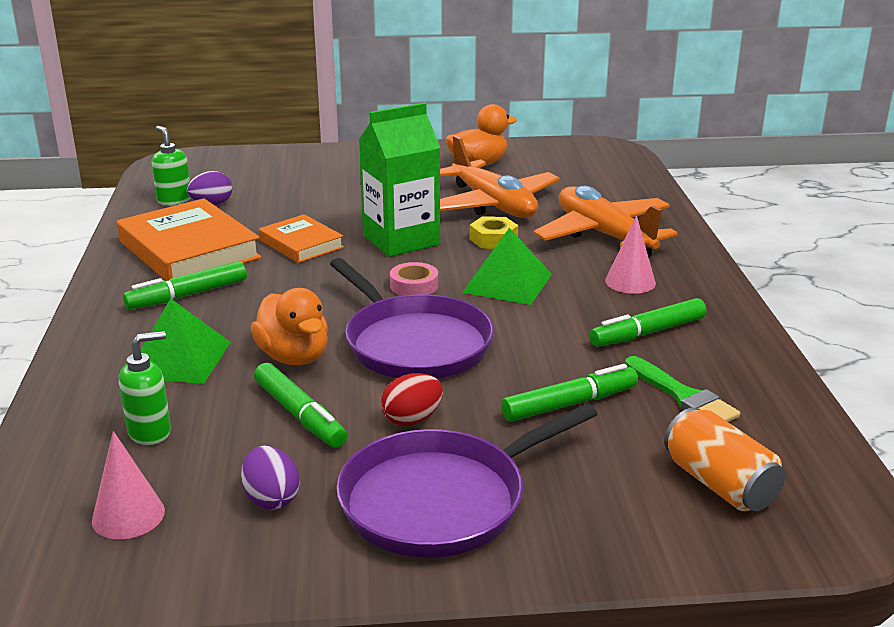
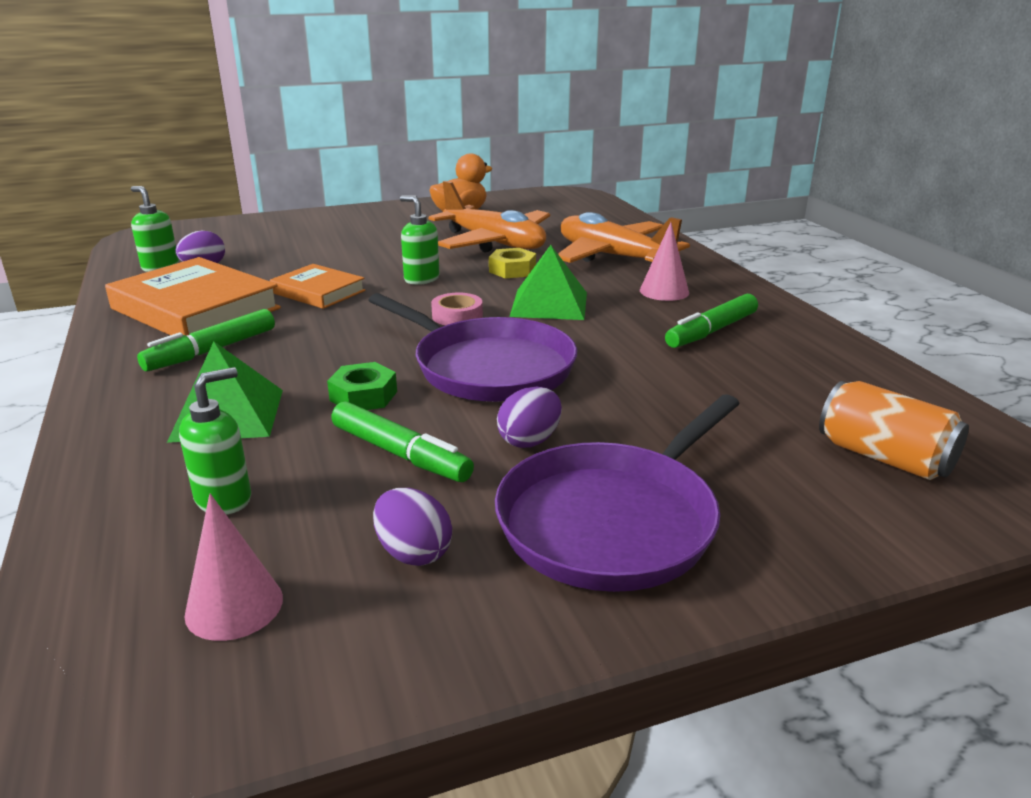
camera: 15 degrees left, 0 degrees up
(294, 357) = (363, 396): orange duck -> green nut
(401, 240) = (421, 279): green carton -> green soap dispenser
(412, 419) = (530, 440): red egg -> purple egg
(569, 404) = (683, 403): green marker -> none
(683, 396) = (786, 381): green brush -> none

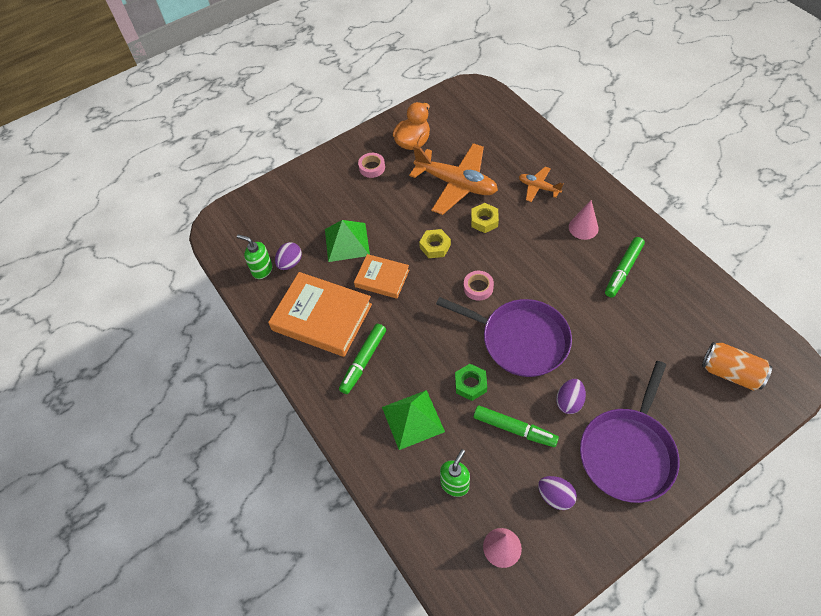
camera: 10 degrees left, 30 degrees up
(389, 222) = (372, 167): none -> pink tape
(421, 279) = (435, 246): green soap dispenser -> yellow nut
(549, 304) = (524, 260): green pyramid -> green pyramid (347, 242)
(613, 257) = (538, 187): orange plane -> orange plane, size x0.50

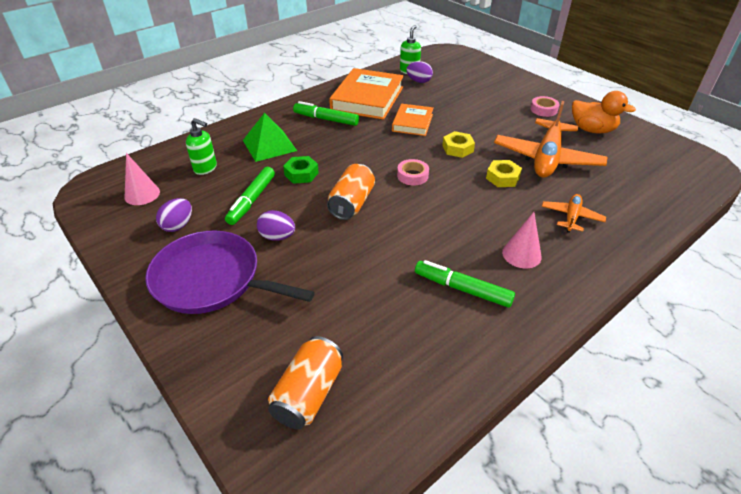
camera: 80 degrees right, 15 degrees down
(347, 242) = (448, 103): green pyramid -> none
(520, 340) = (351, 203): purple pan -> orange can

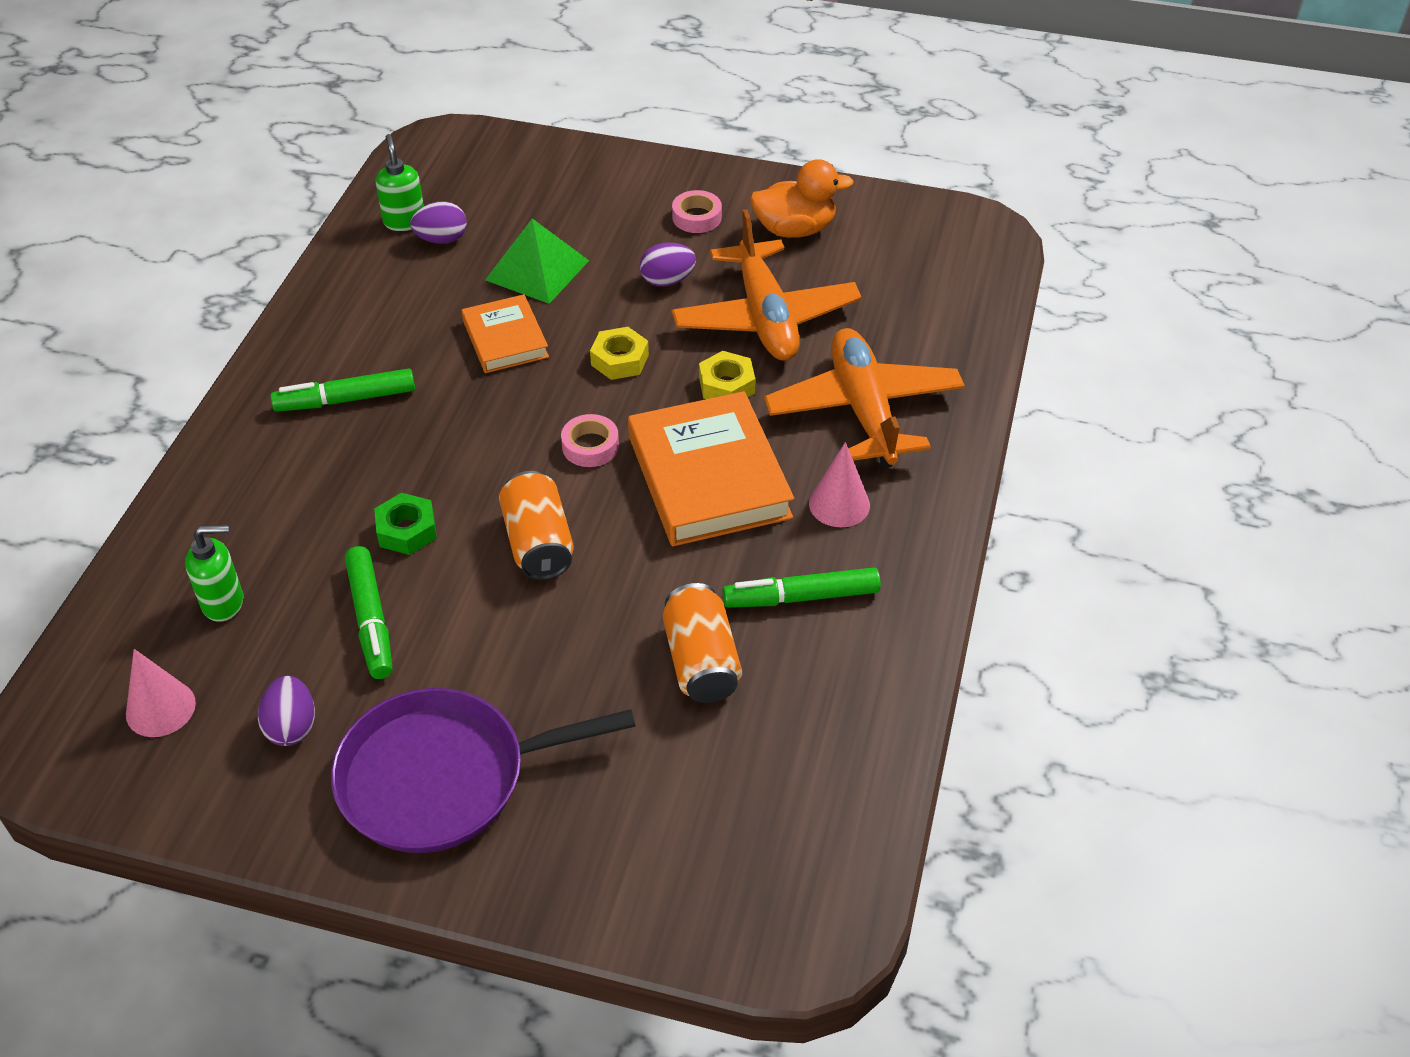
camera: 35 degrees left, 5 degrees up
(269, 145) = (294, 501): green pyramid -> green pyramid (537, 270)
(277, 237) = (475, 658): purple egg -> purple egg (667, 281)
(308, 393) = (724, 843): orange can -> orange can (701, 661)
(367, 98) = (381, 319): orange book -> orange book (709, 477)
(571, 217) = (864, 409): orange plane -> orange plane, size x2.00

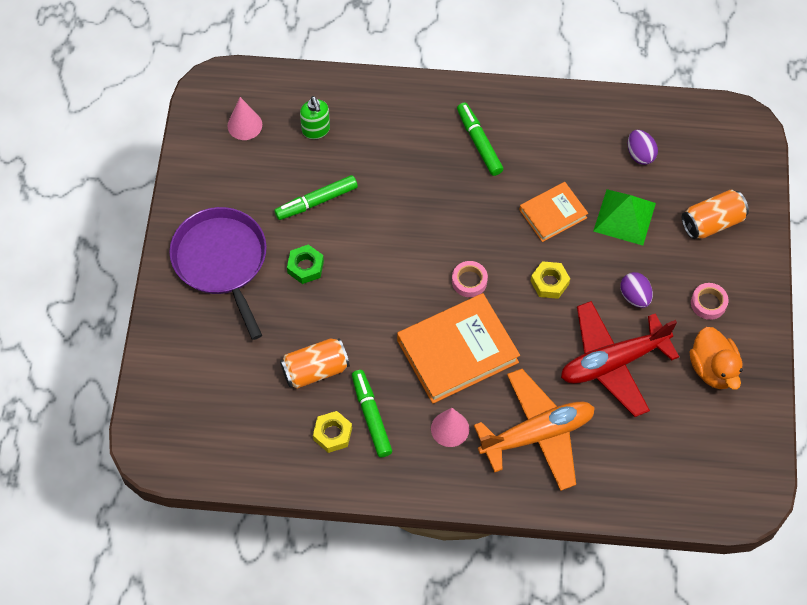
camera: 80 degrees right, 15 degrees up
(292, 726) = (242, 185): purple egg -> none
(404, 221) = (652, 128): green soap dispenser -> none
(406, 530) = (383, 201): green nut -> green nut (305, 267)
(538, 543) = (386, 270): orange can -> orange can (712, 222)
(726, 385) = (541, 349): yellow nut -> yellow nut (332, 434)
(765, 317) = (613, 362): orange plane -> red plane

